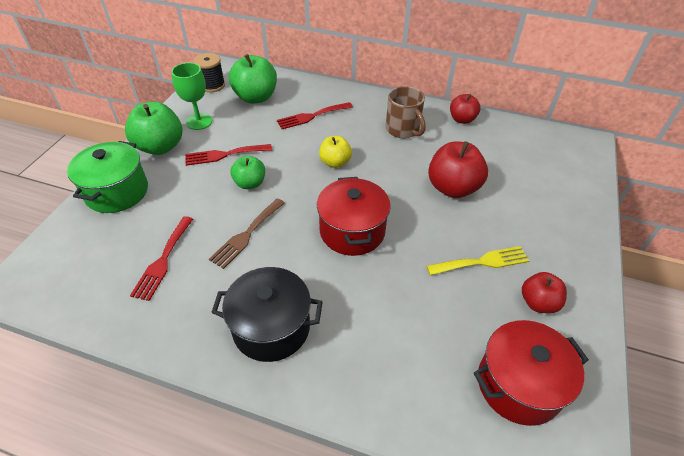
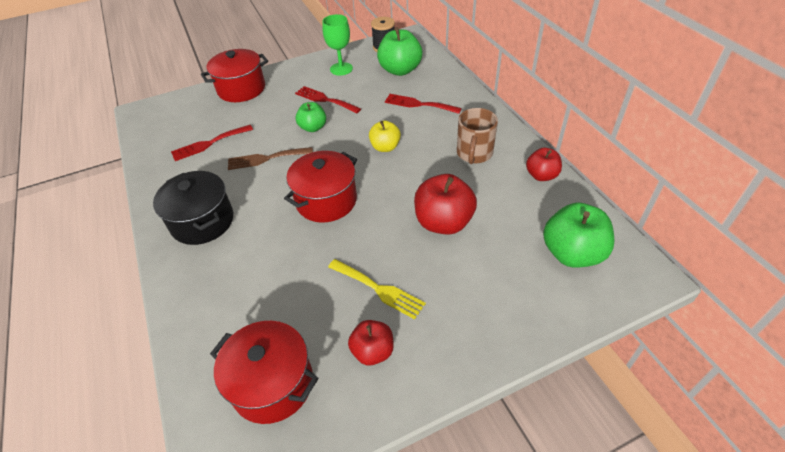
camera: 50 degrees right, 0 degrees up
(117, 192) = (241, 89): green pot -> red pot
(160, 147) = (298, 74): green apple -> green apple (572, 253)

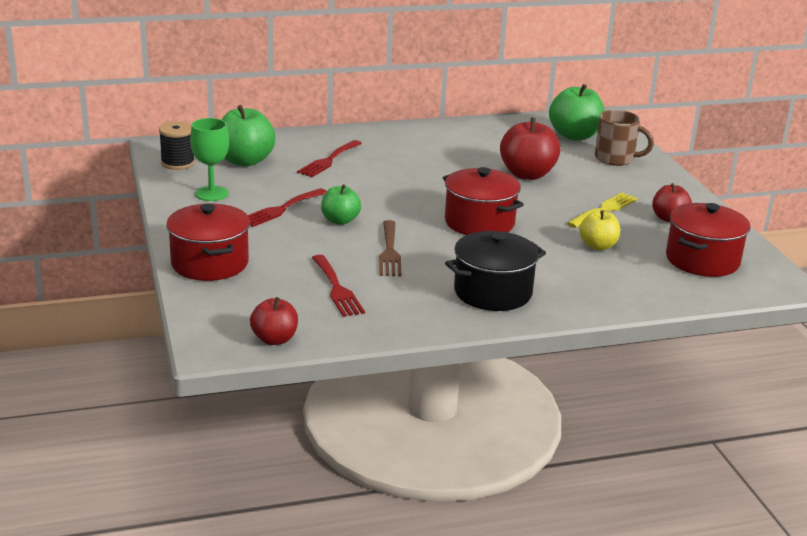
camera: 85 degrees left, 20 degrees down
(385, 147) = (401, 186): yellow apple -> yellow apple (598, 246)
(474, 154) = (432, 148): brown mug -> brown mug (616, 159)
(541, 175) = (476, 128): red apple -> red apple (274, 339)

